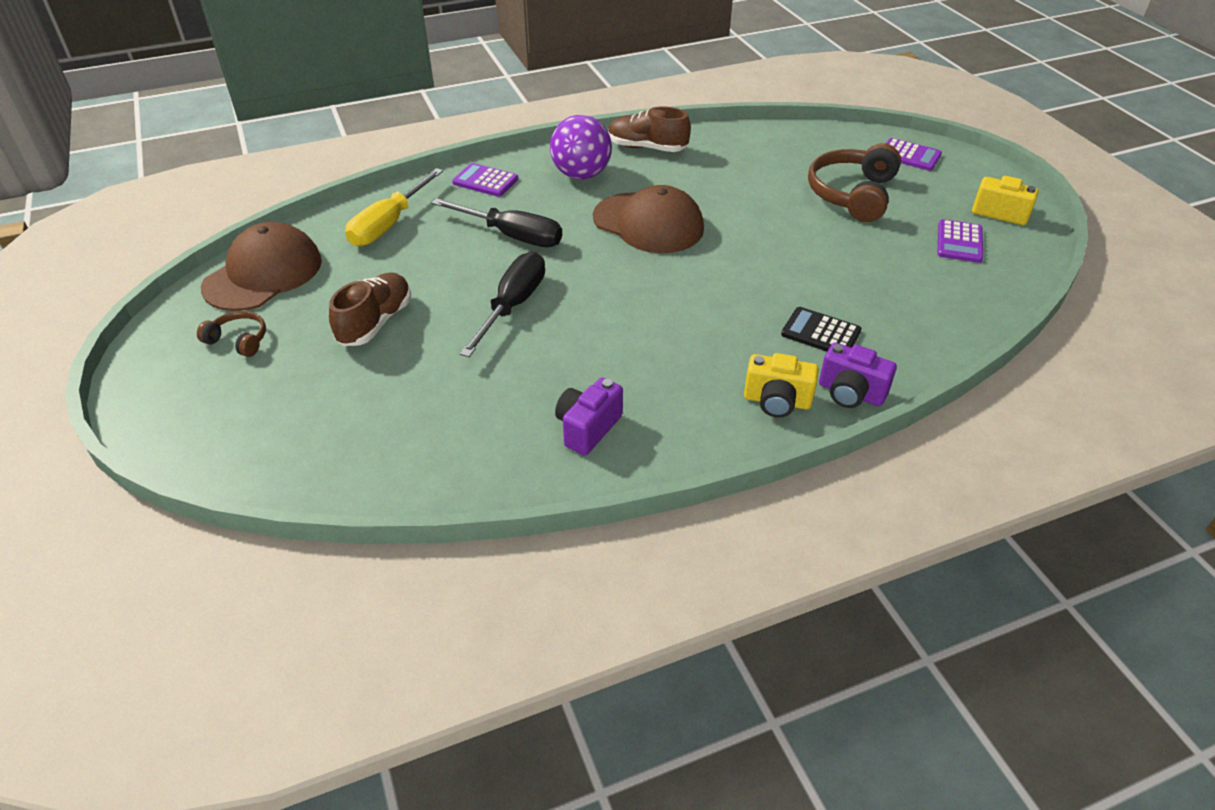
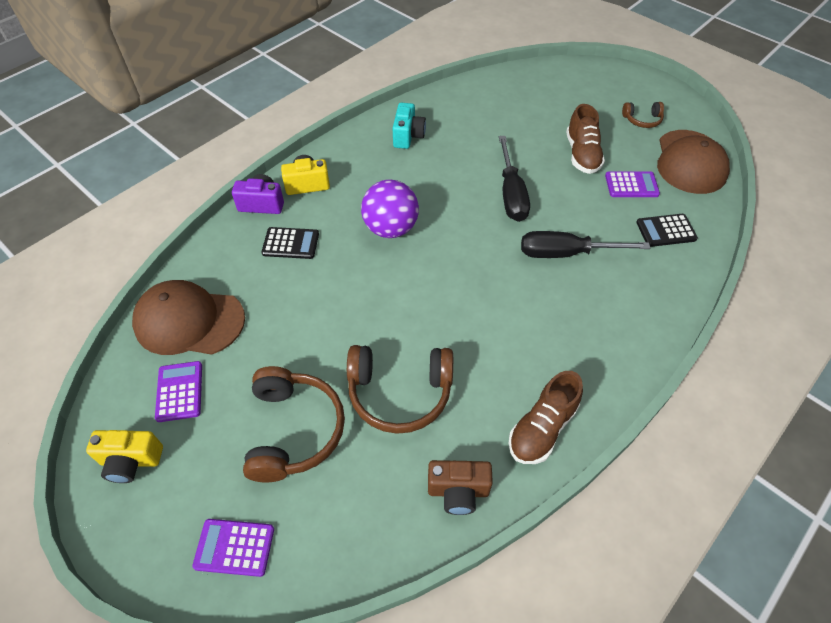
camera: 155 degrees right, 10 degrees up
(389, 224) = (666, 231): yellow screwdriver -> black calculator
(485, 181) = (647, 309): purple calculator -> purple calculator (631, 185)
(581, 175) = (573, 353): purple ball -> purple ball (391, 228)
(587, 428) = (408, 136): purple camera -> turquoise camera
(647, 148) = (542, 428): brown shoe -> brown shoe turned 135 degrees clockwise
(648, 223) = (470, 309): brown cap -> brown cap (189, 321)
(733, 139) = (458, 491): none -> brown camera
(750, 191) = (400, 392): none -> brown headphones

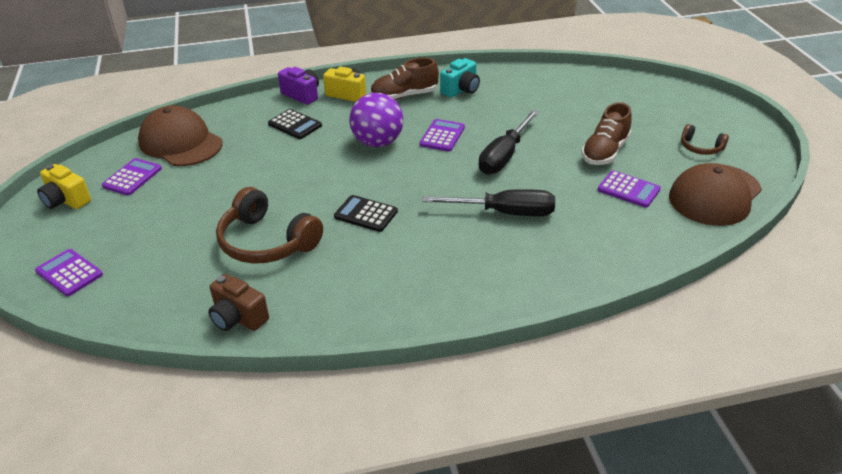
camera: 35 degrees right, 15 degrees down
(293, 430) = (174, 230): brown headphones -> none
(440, 195) = (442, 136): none -> purple calculator
(542, 428) = (345, 313): brown shoe -> brown shoe (404, 96)
(566, 253) = (505, 213): black screwdriver -> black screwdriver turned 150 degrees clockwise
(666, 231) = (623, 234): black calculator -> black calculator (366, 214)

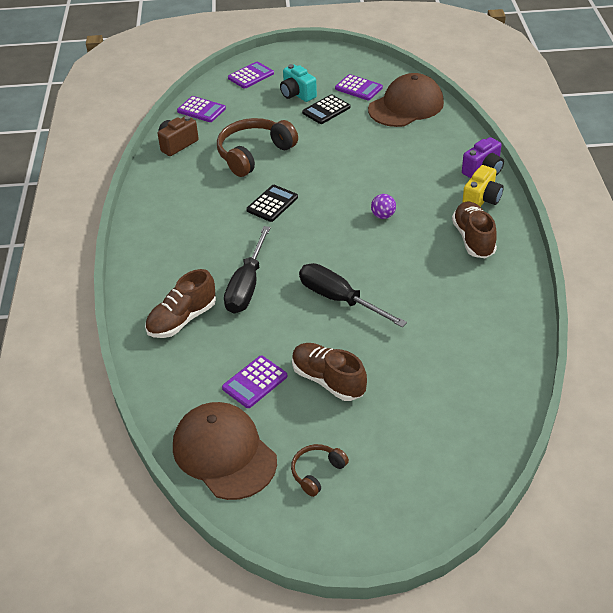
camera: 100 degrees right, 5 degrees up
(66, 200) = (335, 64): yellow camera -> none
(295, 125) = (425, 166): black calculator -> black calculator (326, 110)
(377, 142) = (383, 216): purple ball -> purple ball, size x0.47
(442, 136) = (386, 259): purple calculator -> purple calculator (201, 110)
(461, 90) = (483, 284): turquoise camera -> turquoise camera (297, 94)
(570, 249) = (182, 319): none -> brown shoe

